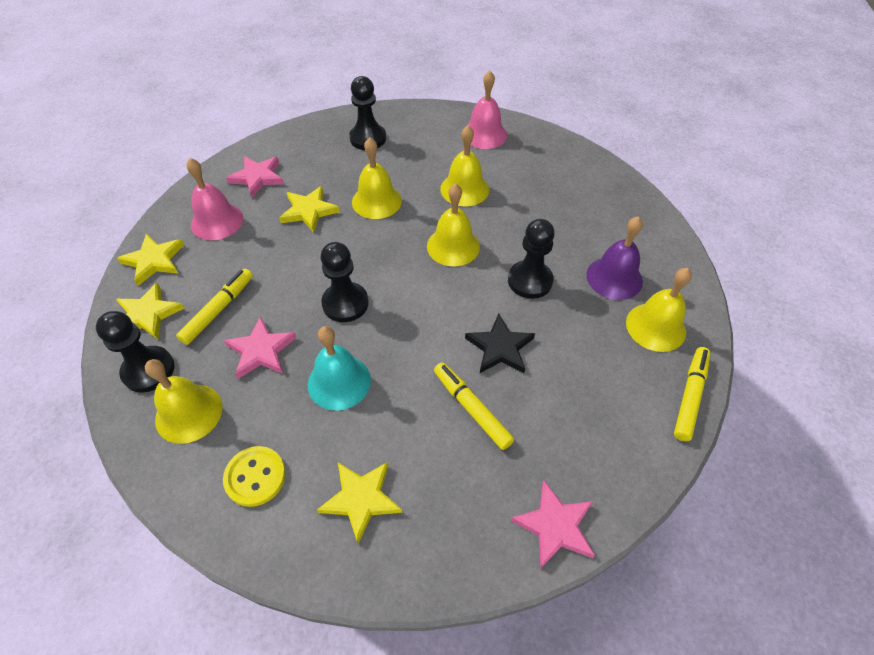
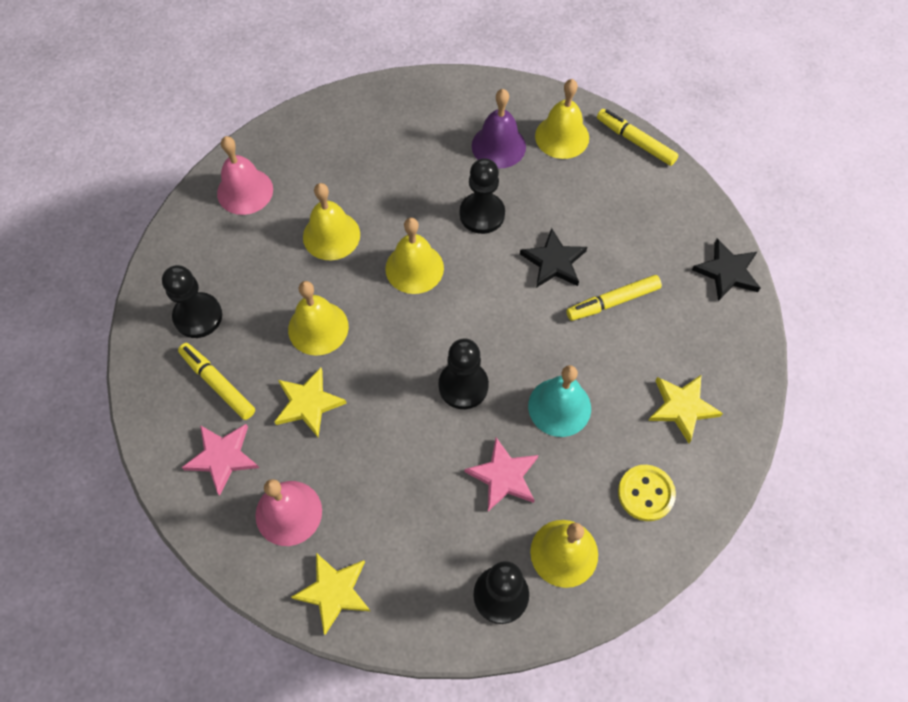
camera: 75 degrees left, 10 degrees up
(148, 315) = (420, 597): yellow star -> none
(219, 310) = (436, 517): yellow marker -> yellow marker (218, 383)
(555, 526) = (727, 272): pink star -> black star

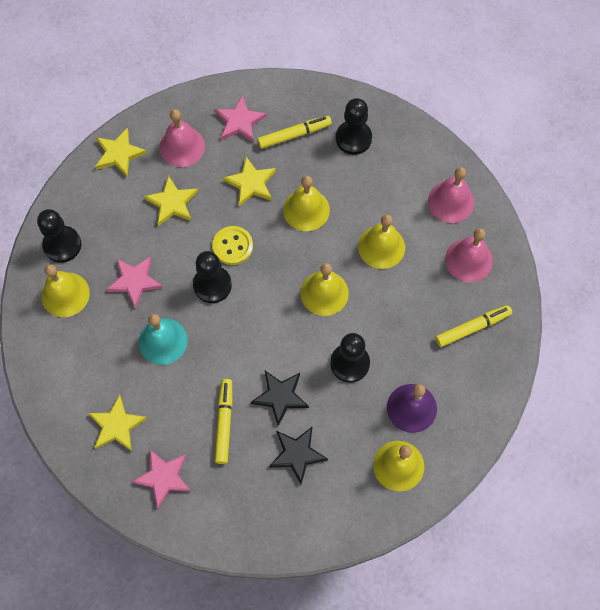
camera: 115 degrees right, 5 degrees up
(310, 152) = (468, 260): none -> pink bell
(376, 484) = (172, 203): none -> yellow star
(635, 141) = (365, 526): yellow marker -> yellow marker (472, 328)
(645, 493) = (72, 366): yellow button -> yellow button (233, 246)
(705, 333) = (163, 477): none -> pink star
(727, 272) = (204, 528): black star -> black star (297, 454)

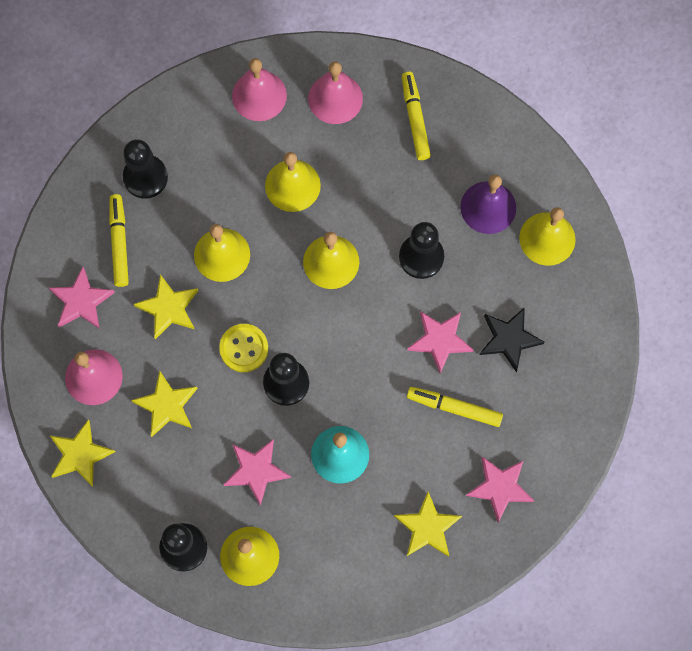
camera: 75 degrees left, 5 degrees up
(280, 396) = (440, 340): black star -> pink star

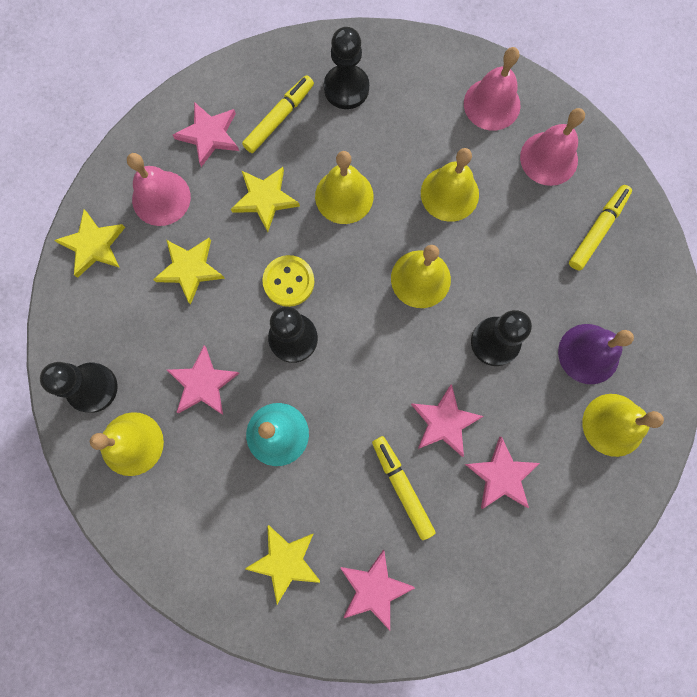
camera: 45 degrees right, 5 degrees up
(509, 339) = (501, 475): black star -> pink star

